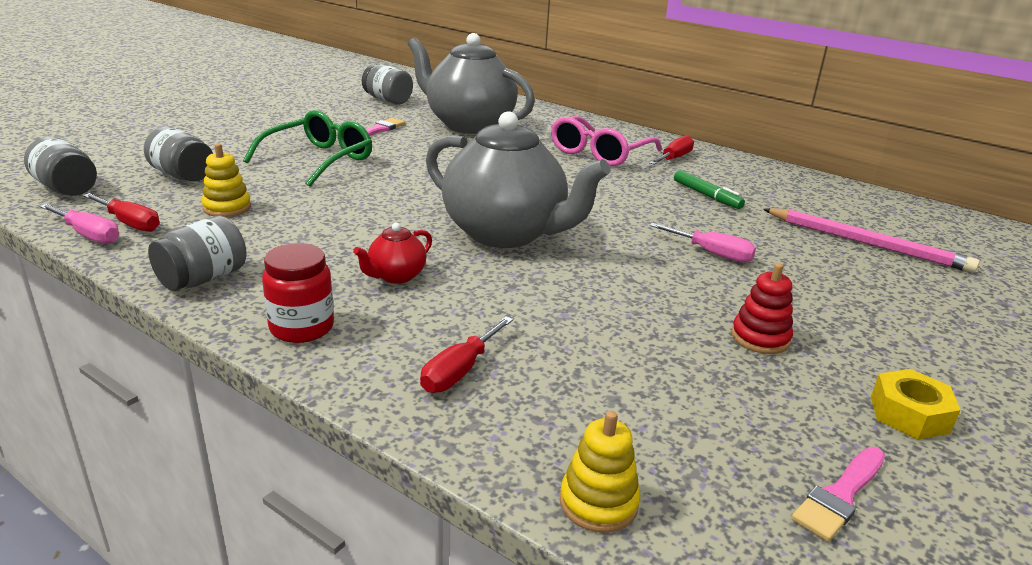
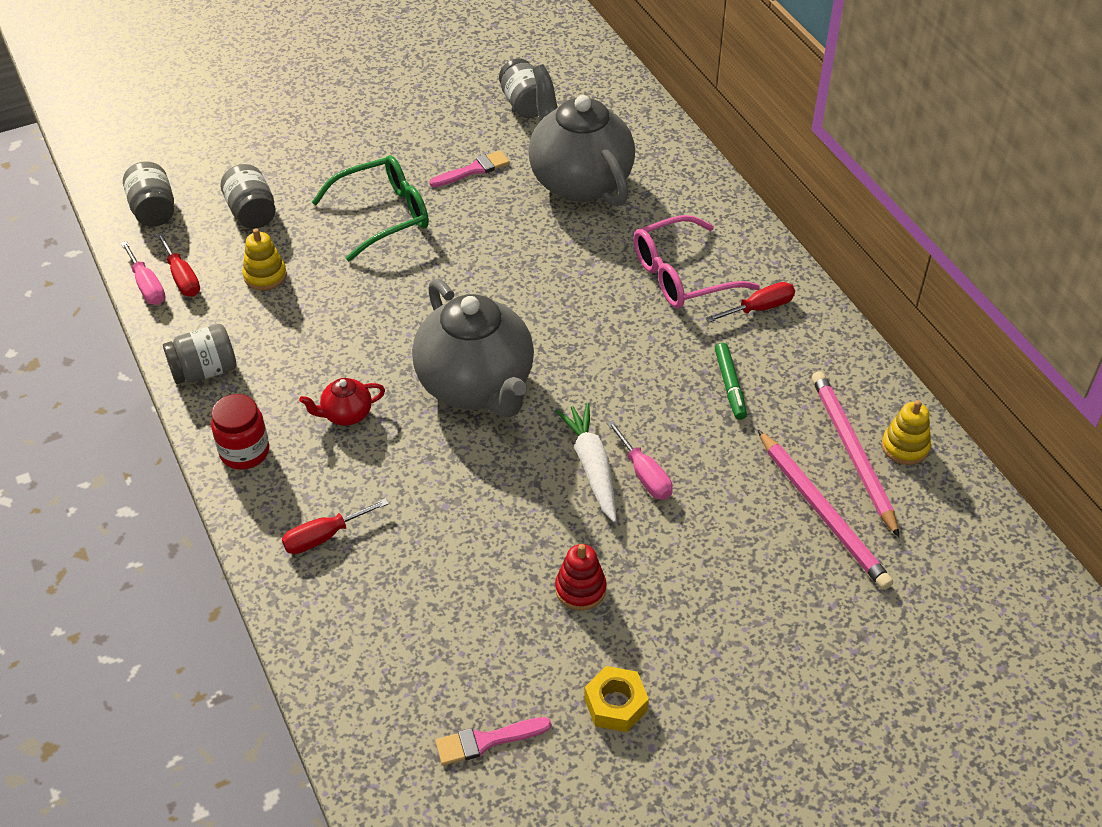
camera: 30 degrees right, 20 degrees up
(598, 503) = (330, 679): yellow stacking toy -> yellow stacking toy (905, 447)
(664, 258) = (591, 466): none -> white carrot
(837, 210) = (852, 453): none -> pink pencil

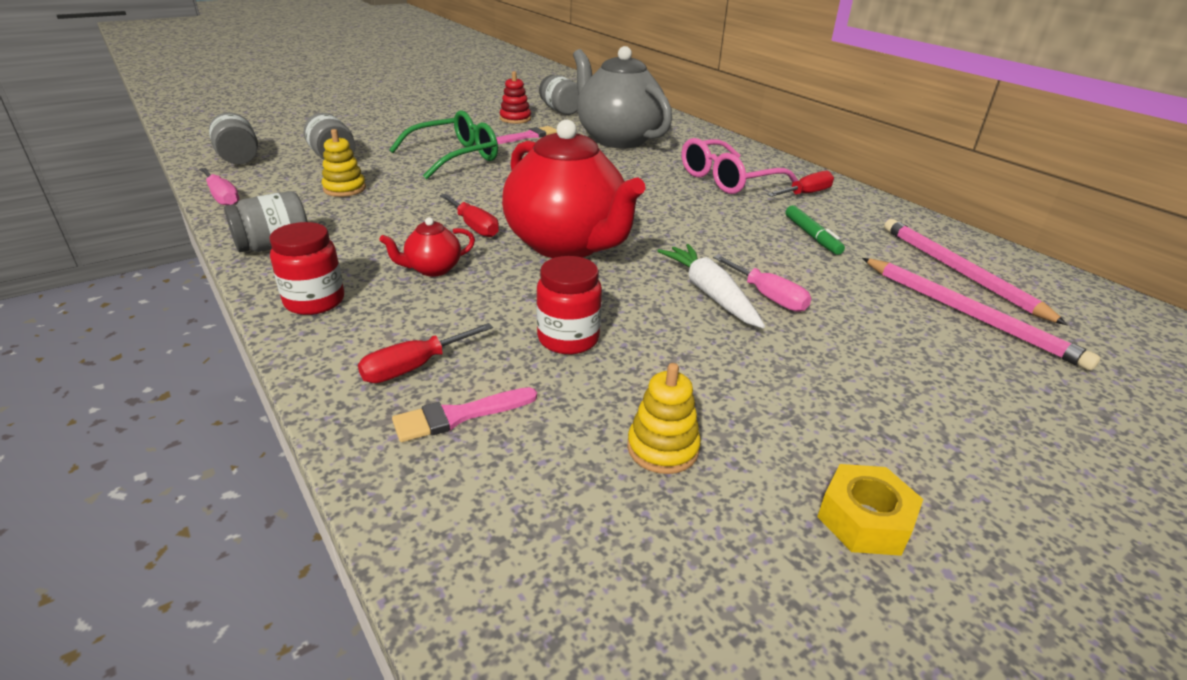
camera: 10 degrees left, 15 degrees down
(182, 278) = (260, 192): red screwdriver -> red screwdriver (474, 226)
(451, 515) = (568, 339): none -> red jar
(477, 386) = (567, 245): grey teapot -> red teapot
(487, 741) = (699, 591): pink brush -> pink brush (458, 416)
(580, 589) = (749, 395): red stacking toy -> red stacking toy (515, 119)
(905, 447) = (1003, 266): yellow stacking toy -> yellow stacking toy (662, 448)

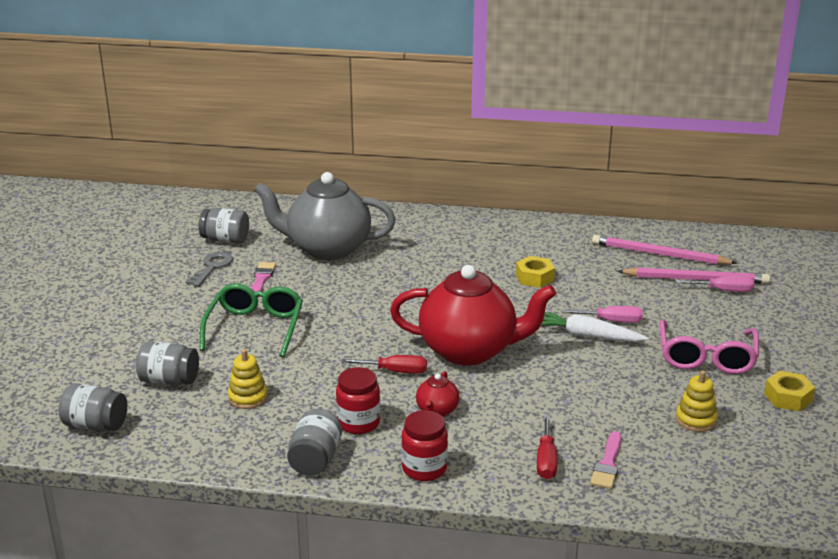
camera: 45 degrees left, 5 degrees down
(222, 197) = (181, 457): pink screwdriver -> pink screwdriver (723, 290)
(515, 119) = (212, 267): red stacking toy -> grey key
(568, 339) = (577, 401): red jar -> red jar (358, 423)
(729, 179) = (458, 248): pink glasses -> pink glasses (706, 357)
(758, 227) = (534, 278): none -> yellow nut
(806, 194) = (516, 237): red screwdriver -> none
(812, 236) = (568, 269): green marker -> none

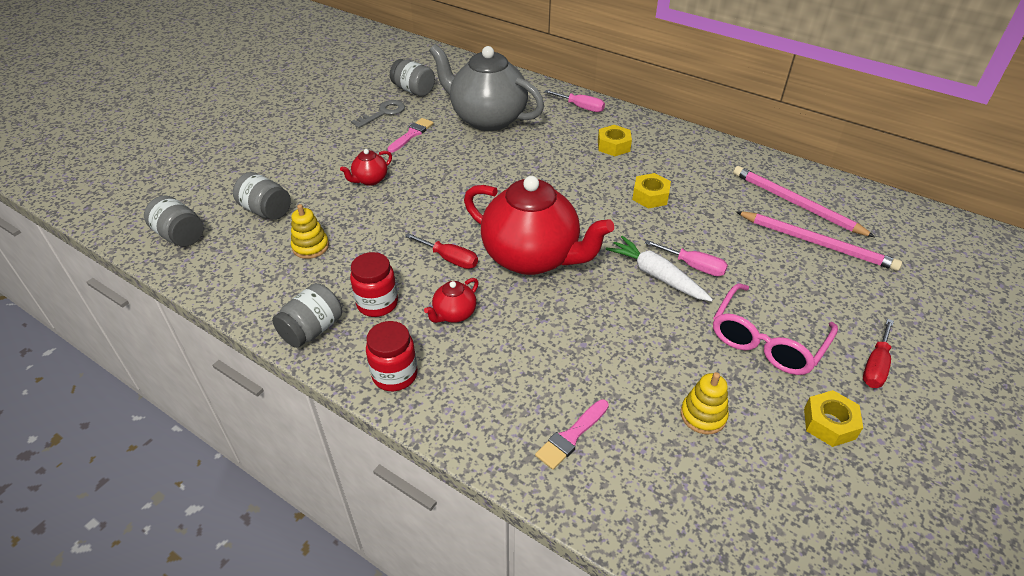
camera: 25 degrees right, 15 degrees up
(255, 328) = (370, 180): green glasses -> red teapot
(469, 245) = (613, 146): none -> yellow nut
(546, 460) = (513, 408): red screwdriver -> red screwdriver (875, 366)
(723, 290) = (840, 265): pink screwdriver -> pink screwdriver (581, 107)

